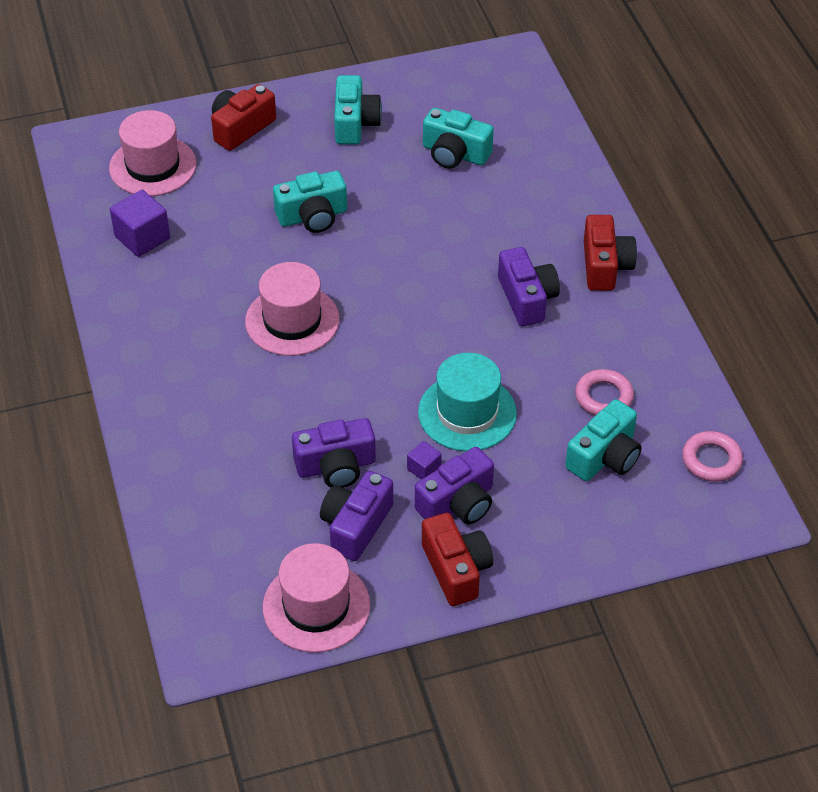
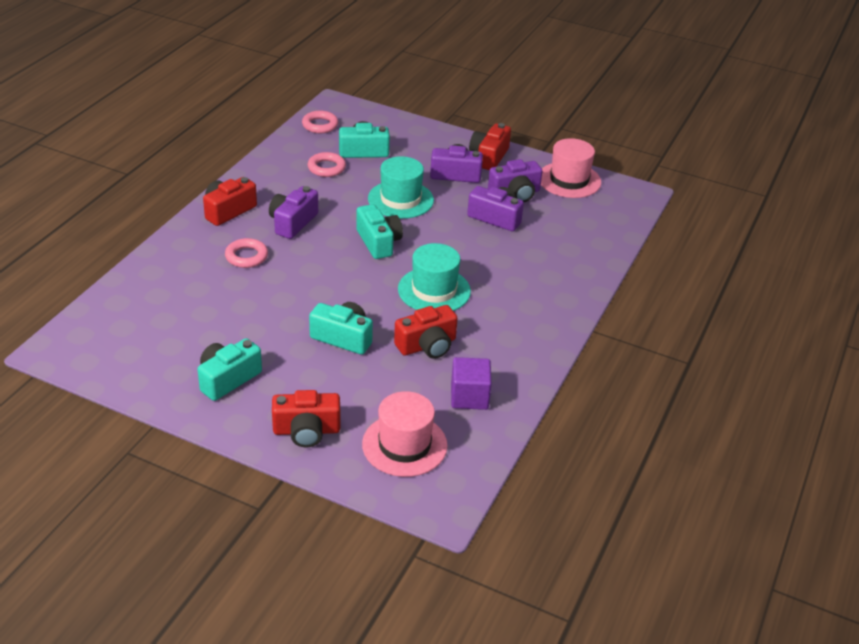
camera: 140 degrees left, 10 degrees down
(231, 259) = (427, 345): none -> red camera
(292, 320) = (434, 290): pink hat -> turquoise hat
(424, 469) = (453, 193): purple cube -> none
(455, 154) = (201, 316): turquoise camera -> turquoise camera (378, 242)
(508, 231) = (246, 256): none -> pink ring

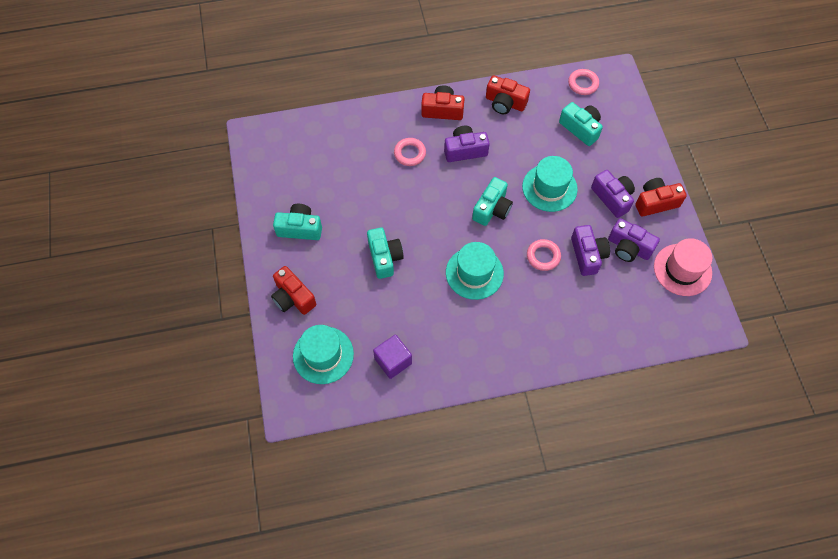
camera: 55 degrees right, 25 degrees up
(326, 168) = (540, 123): pink ring -> pink ring (543, 256)
(404, 445) = (323, 355): pink hat -> turquoise hat
(427, 345) = (418, 306): red camera -> red camera (505, 103)

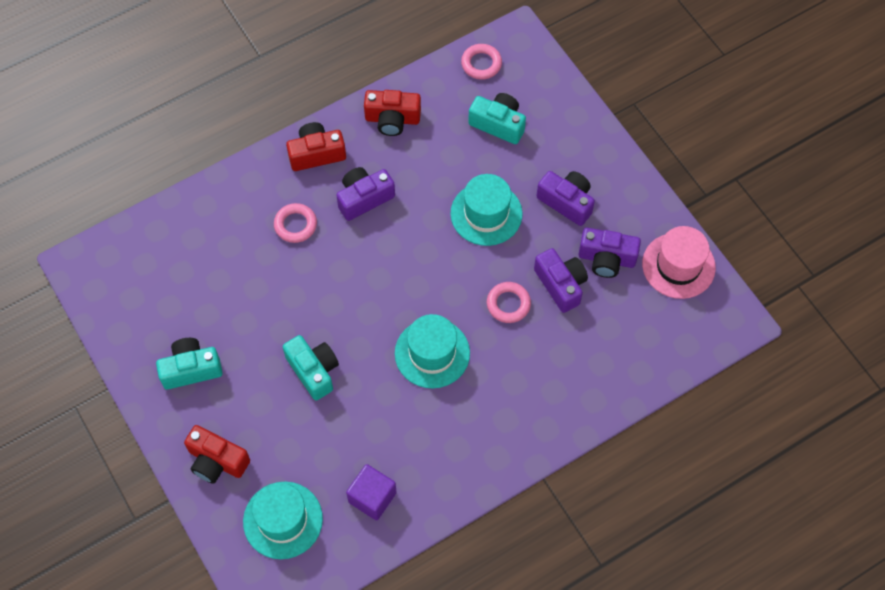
camera: 20 degrees left, 0 degrees up
(492, 209) = (425, 264): turquoise camera -> none
(655, 202) = (620, 191): red camera -> none

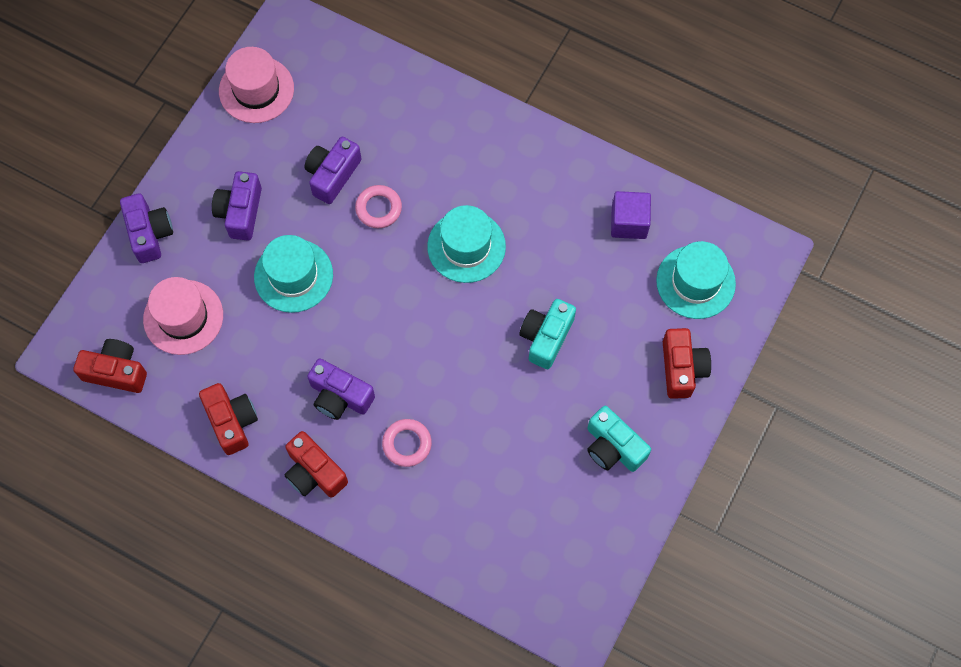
camera: 120 degrees left, 5 degrees up
(481, 64) = (116, 371): pink ring -> red camera
(498, 124) = (183, 317): turquoise camera -> pink hat
(606, 259) = (283, 150): purple camera -> purple camera (149, 233)

